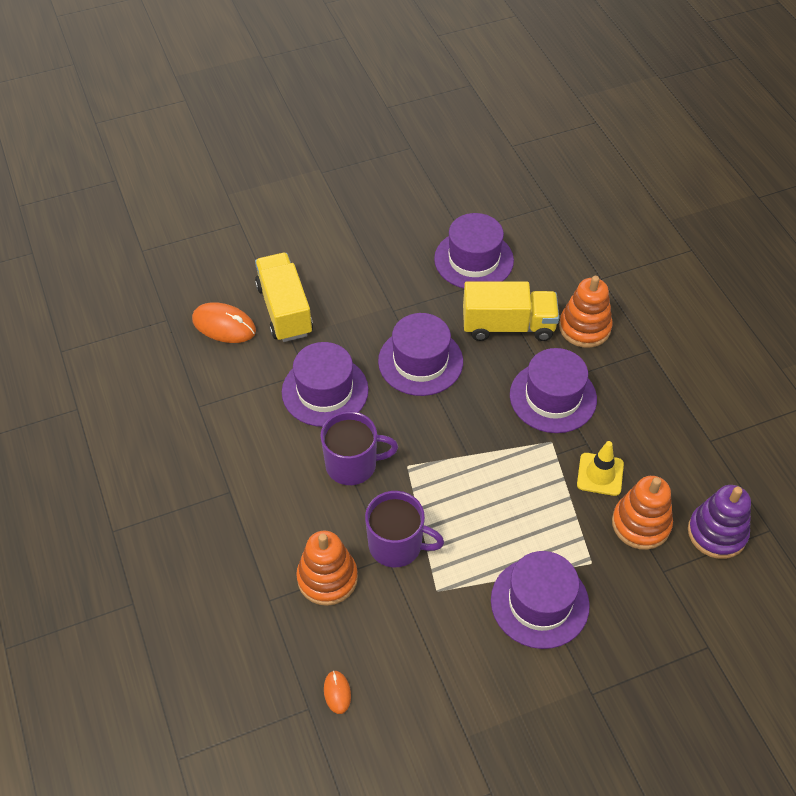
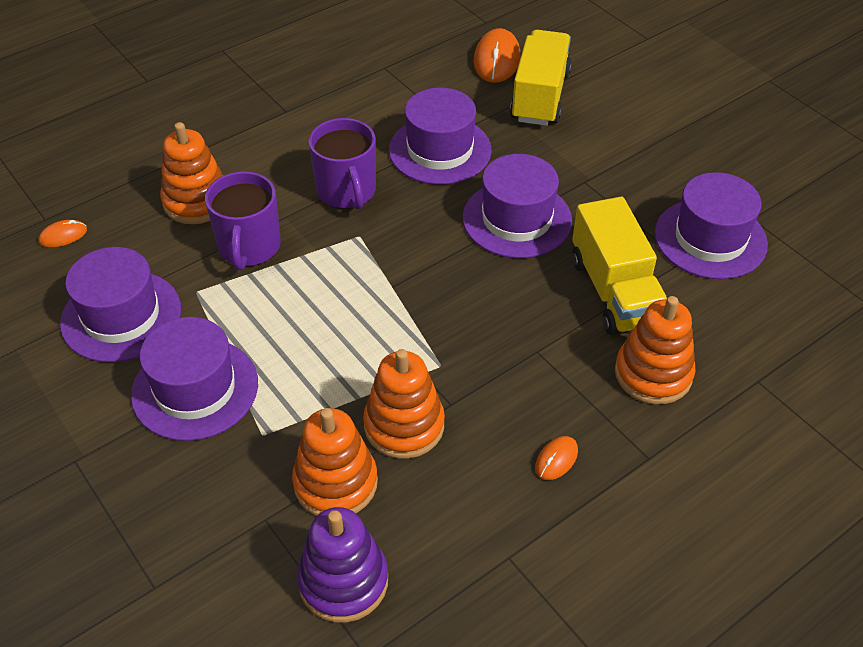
camera: 75 degrees right, 5 degrees down
(284, 310) = (540, 97): yellow truck -> yellow truck turned 45 degrees counterclockwise
(553, 397) = (514, 356): purple hat -> purple hat (121, 316)
(600, 474) = (404, 425): yellow traffic cone -> orange stacking toy
(642, 397) = (556, 459): none -> orange mouse

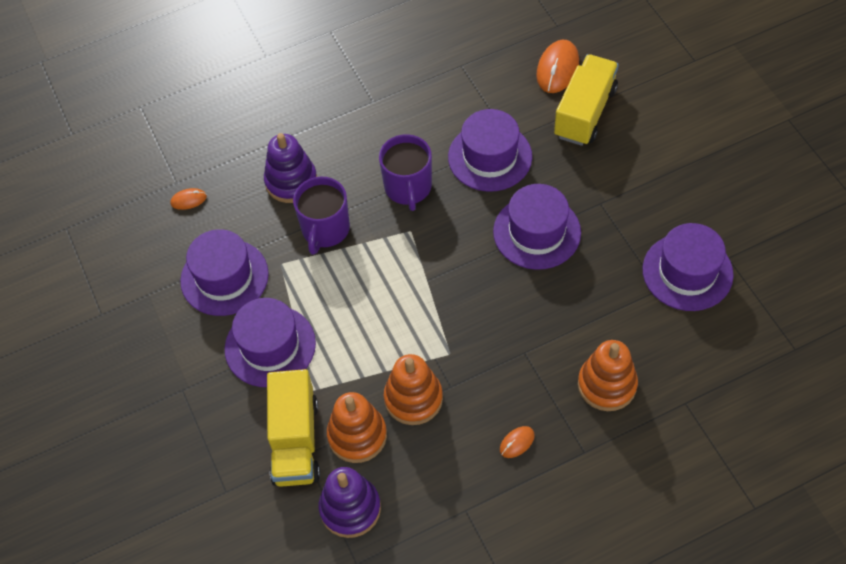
camera: 15 degrees right, 10 degrees up
(197, 201) = (291, 181): orange stacking toy -> purple stacking toy
(614, 291) = (596, 309): yellow truck -> yellow truck (295, 441)

